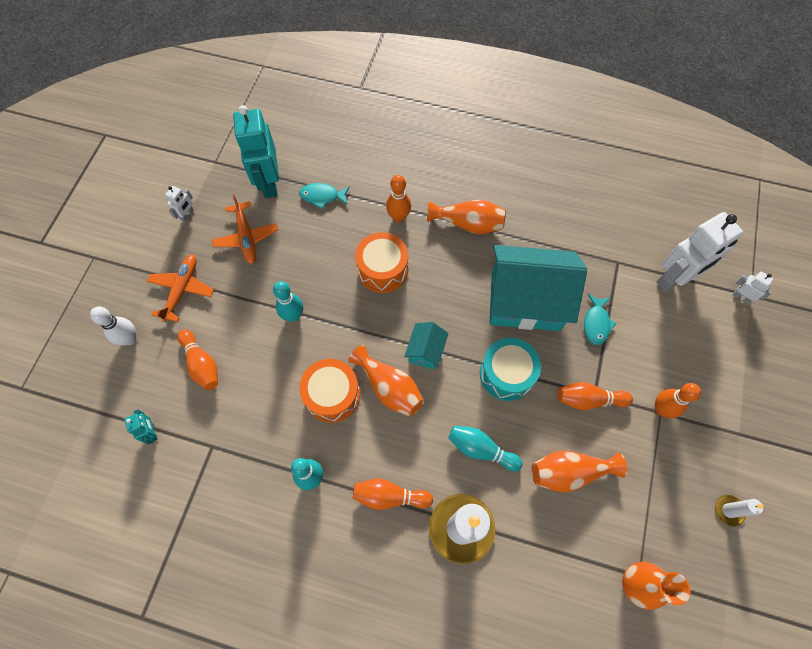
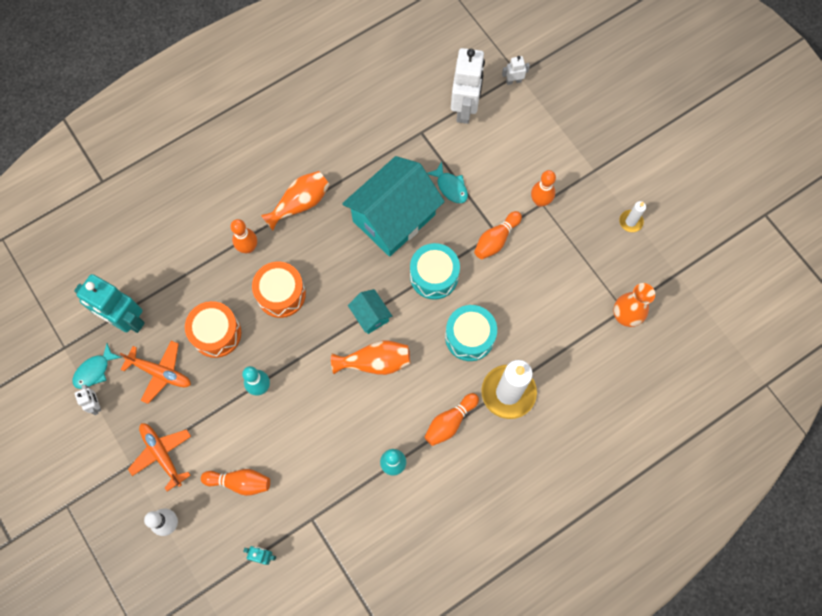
camera: 50 degrees left, 5 degrees up
(322, 196) = (177, 288): turquoise fish -> turquoise fish (94, 370)
(332, 395) = (346, 405): orange drum -> orange drum (216, 333)
(481, 449) = (469, 337): turquoise bowling pin -> turquoise drum
(569, 472) = (530, 294): orange vase -> none

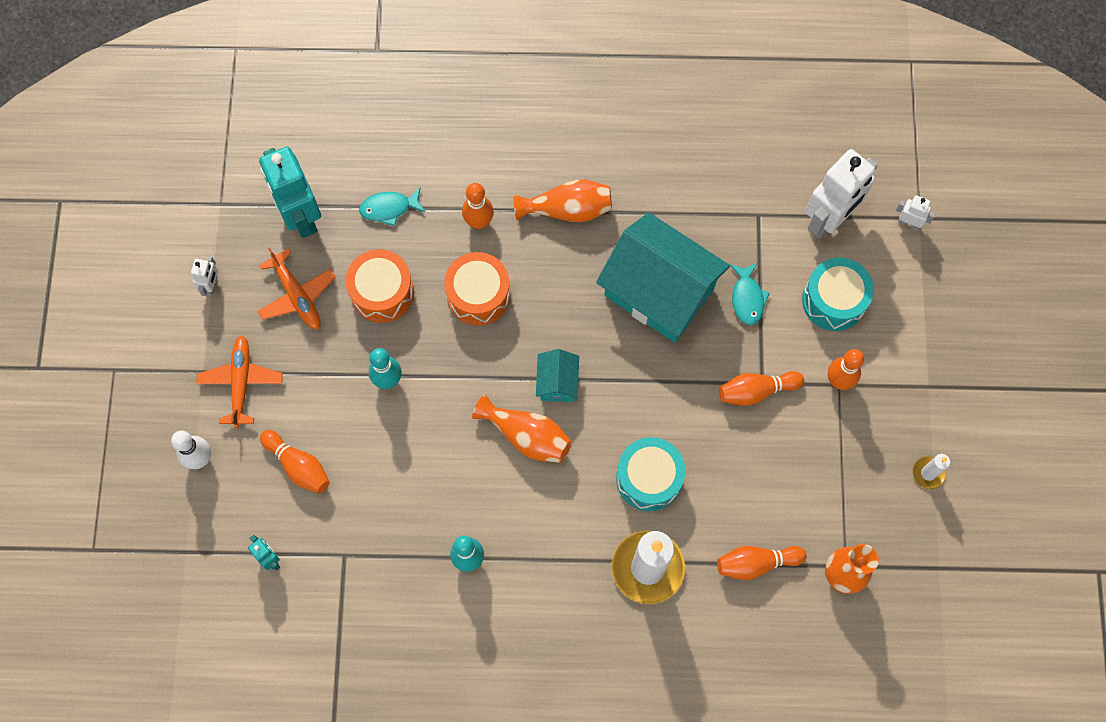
camera: 35 degrees right, 0 degrees up
(94, 370) = (233, 249): turquoise fish -> turquoise fish (389, 208)
(394, 218) = (659, 292): turquoise house -> turquoise house turned 45 degrees clockwise
(434, 276) = (657, 385): turquoise drum -> turquoise drum (833, 300)
(450, 422) = (561, 555): orange bowling pin -> orange bowling pin (756, 563)

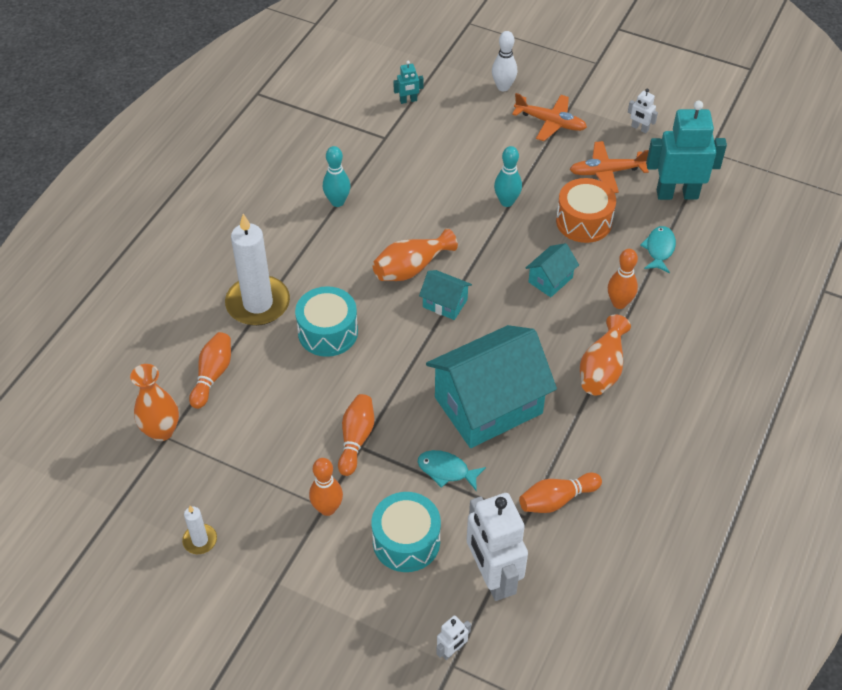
camera: 115 degrees right, 20 degrees down
(298, 466) = (467, 134): orange bowling pin -> orange bowling pin (557, 499)
(478, 295) = (550, 280): orange drum -> turquoise house

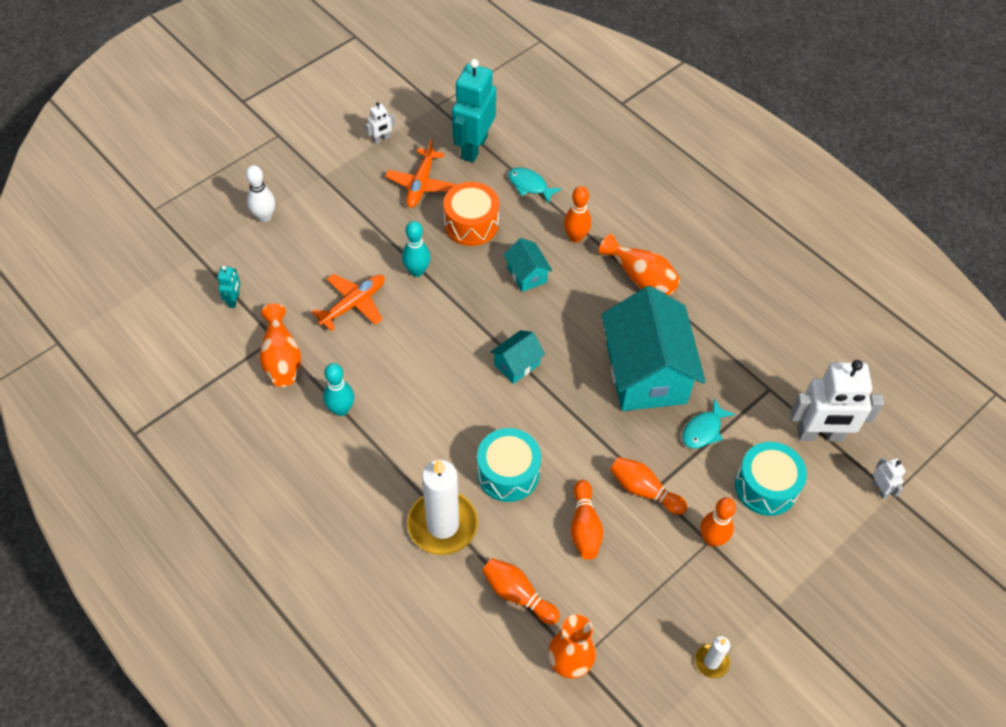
camera: 70 degrees left, 5 degrees up
(411, 268) = (461, 376): orange vase -> orange vase (281, 358)
(550, 122) = (334, 199): orange plane -> orange plane (353, 304)
(557, 499) = (760, 361): orange bowling pin -> orange bowling pin (584, 527)

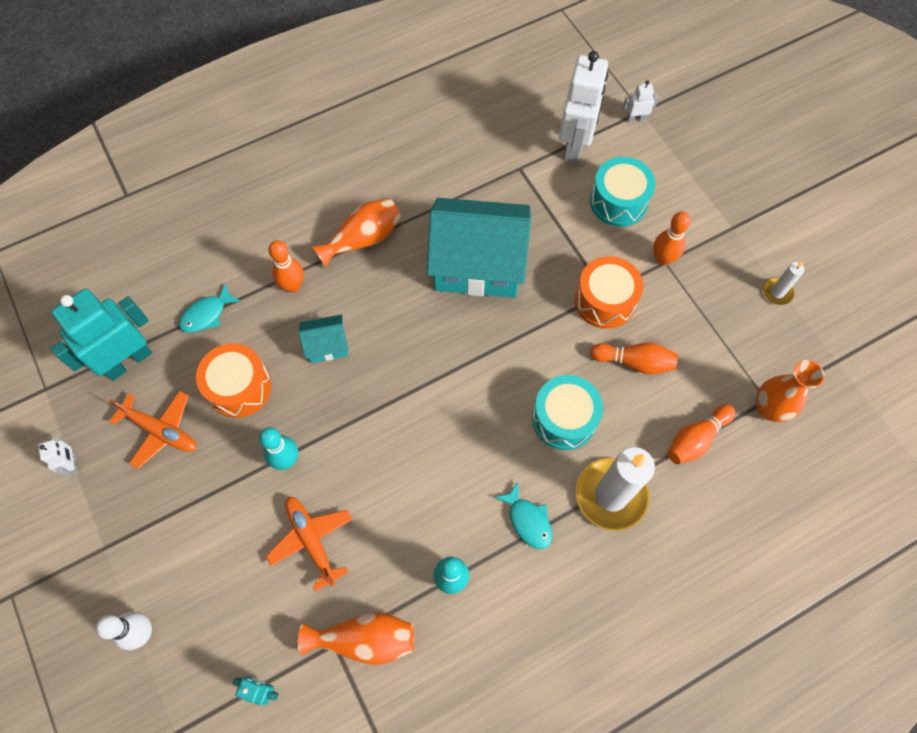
camera: 75 degrees left, 10 degrees up
(473, 147) = (128, 361): turquoise robot -> turquoise robot turned 105 degrees clockwise
(517, 364) = (438, 381): turquoise house -> none
(644, 490) = (605, 301): orange bowling pin -> orange drum
(703, 430) = (551, 233): turquoise fish -> turquoise fish (528, 520)

